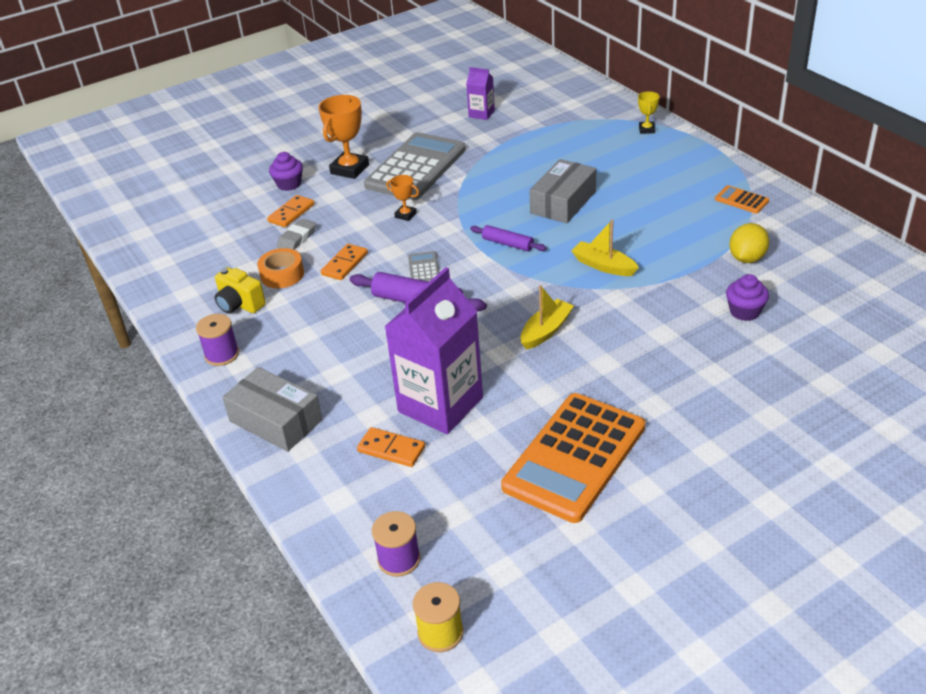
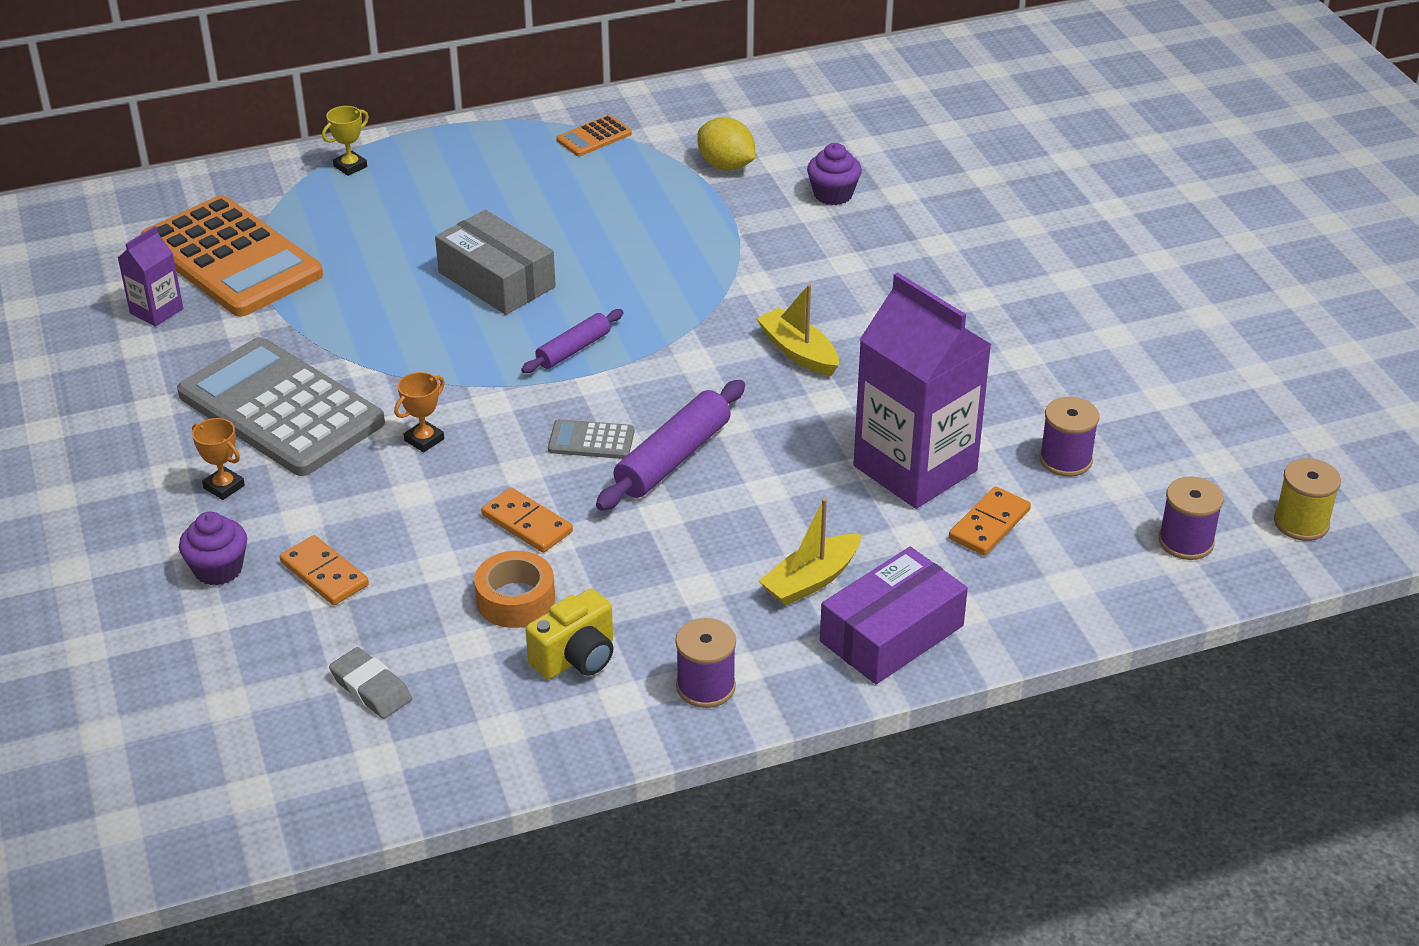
camera: 80 degrees left, 0 degrees up
(276, 420) = (891, 633): grey box -> purple box
(297, 238) = (413, 573): grey eraser -> grey eraser (371, 688)
(349, 169) = (224, 487): orange trophy -> orange trophy, size x0.52
(475, 479) = (1065, 460): none -> purple spool
(575, 457) = (1050, 375): orange calculator -> orange calculator (232, 258)
(603, 266) = (678, 277): yellow boat -> yellow boat (811, 580)
(646, 130) = (350, 166): yellow trophy -> yellow trophy turned 60 degrees counterclockwise

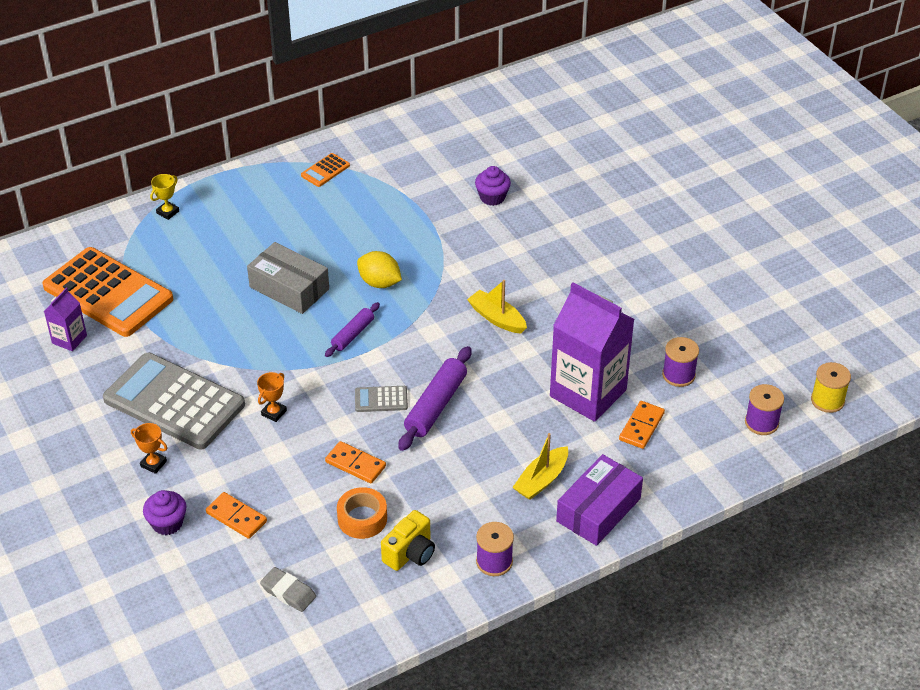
camera: 10 degrees left, 5 degrees up
(726, 166) = (418, 183): yellow lemon -> yellow lemon (379, 283)

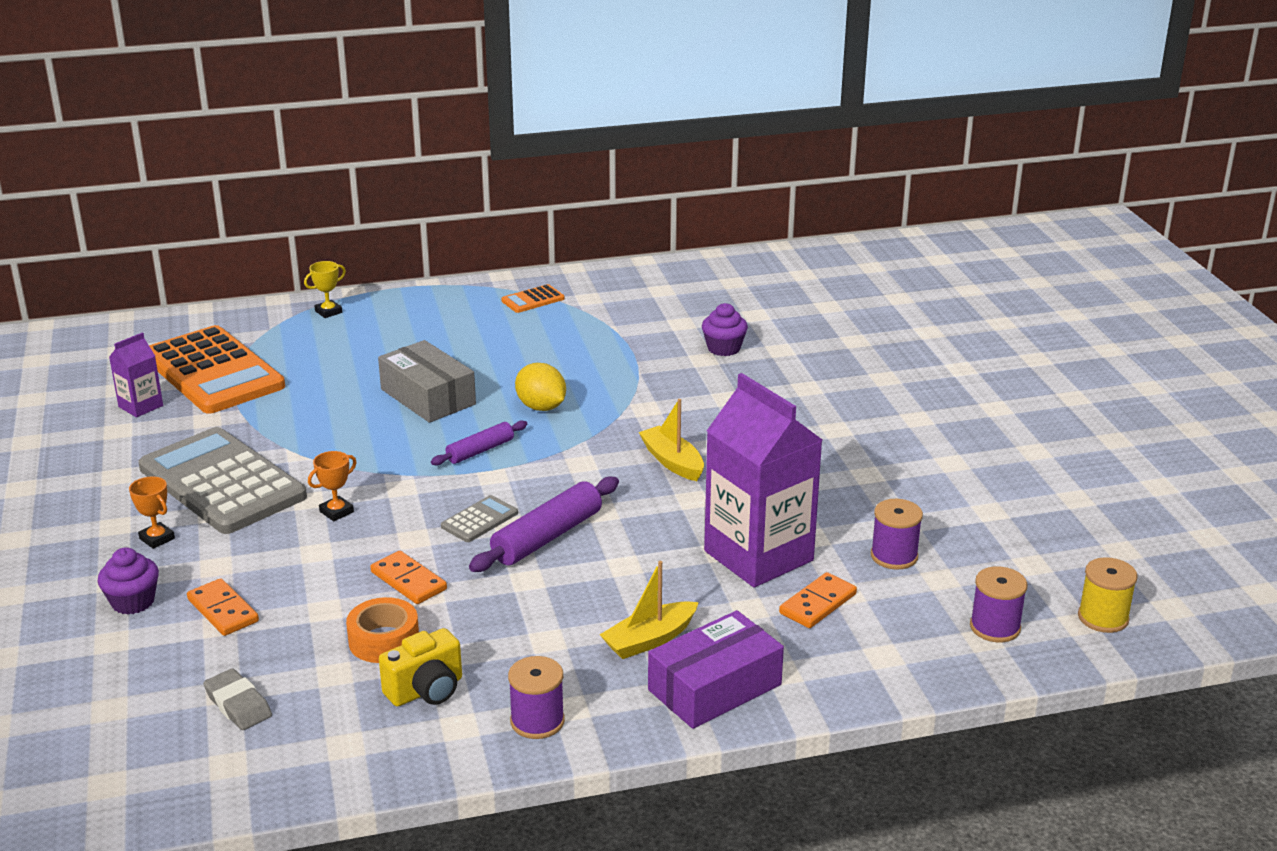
camera: 15 degrees right, 15 degrees down
(381, 399) = (479, 520): grey calculator -> grey calculator turned 120 degrees clockwise

